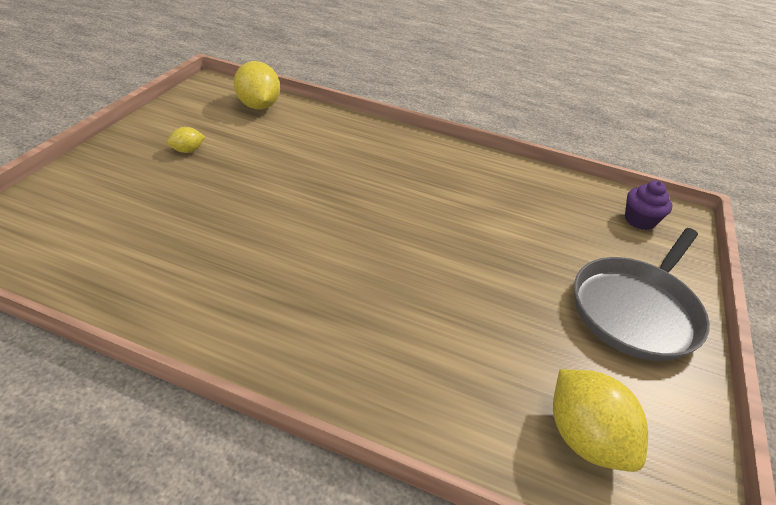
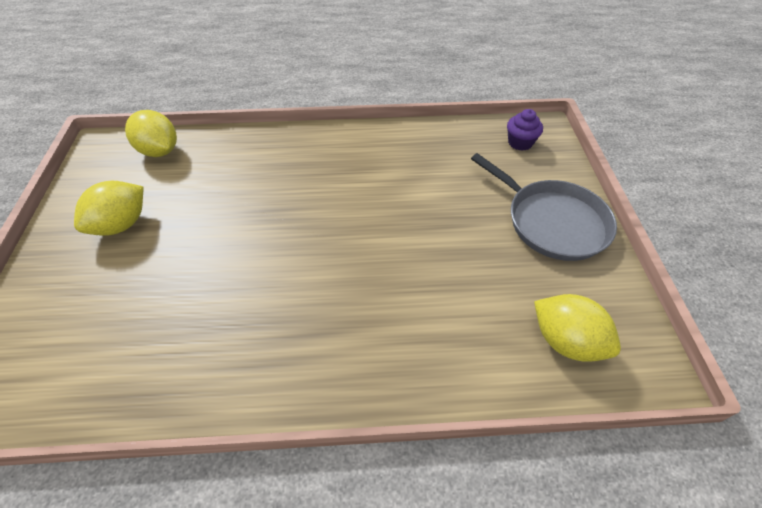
camera: 20 degrees left, 10 degrees up
(188, 150) = (121, 225): yellow lemon -> yellow lemon, size x2.00
(636, 310) = (552, 222): grey pan -> grey pan turned 60 degrees counterclockwise

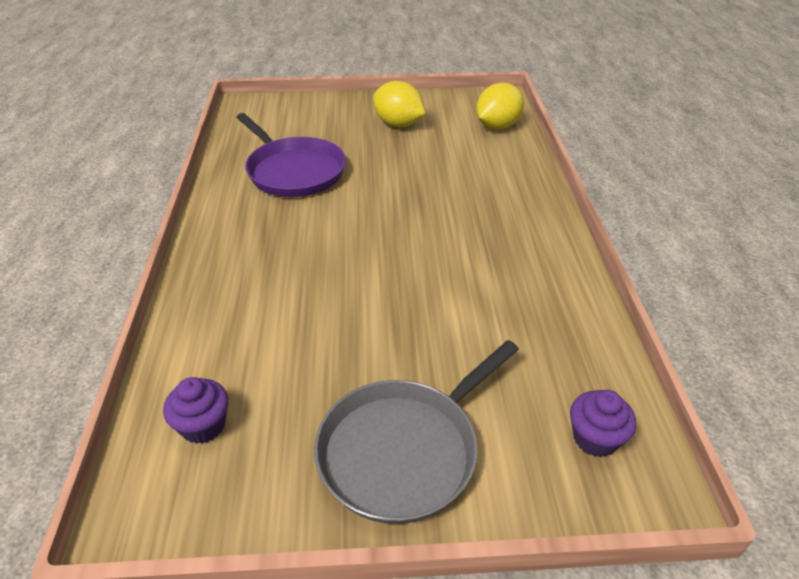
camera: 90 degrees right, 10 degrees down
(194, 319) = (293, 171): none -> purple pan
(566, 341) = (203, 425): yellow lemon -> purple cupcake

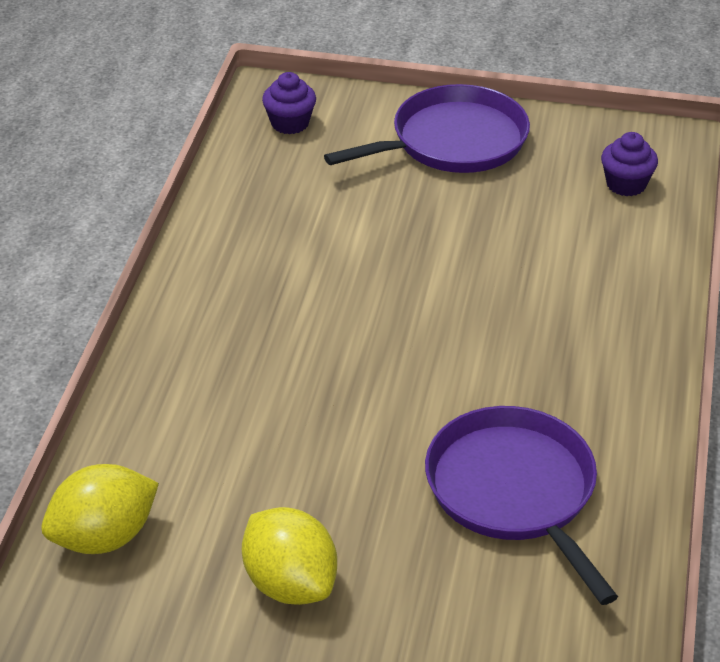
camera: 165 degrees left, 0 degrees up
(404, 450) = (452, 141): grey pan -> purple pan

